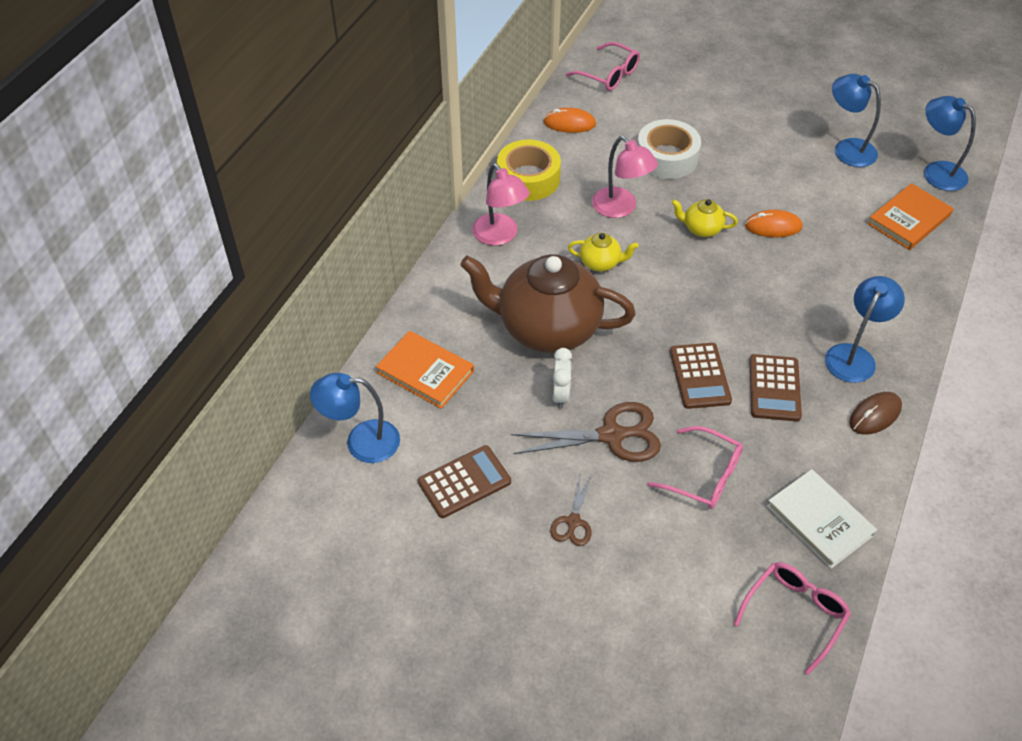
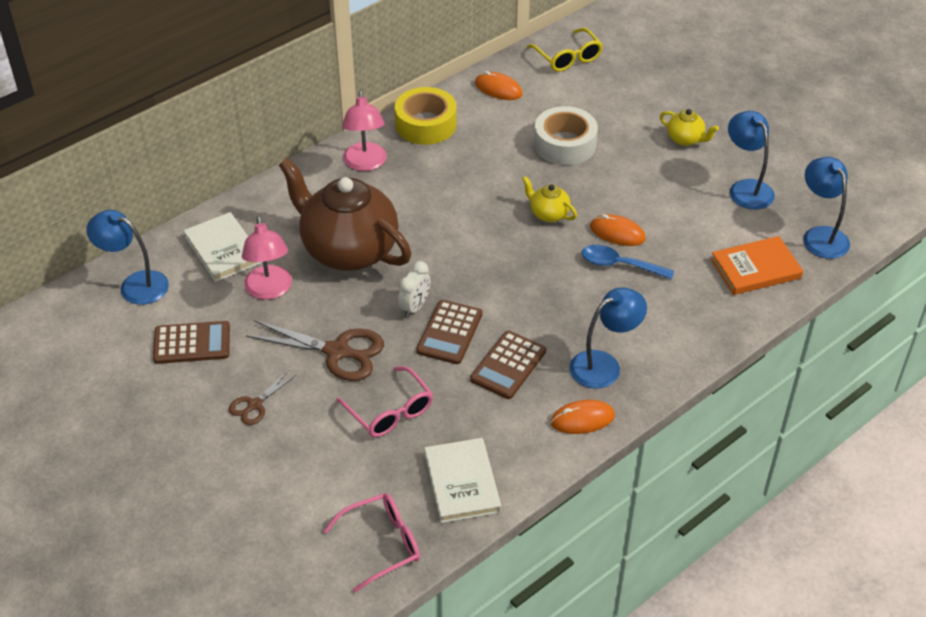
camera: 25 degrees right, 5 degrees down
(425, 372) = (223, 250): orange book -> white book
(560, 395) = (319, 305): white clock -> white clock (415, 307)
(601, 263) = (435, 213): yellow teapot -> yellow teapot (685, 139)
(609, 75) = (568, 58): pink glasses -> yellow glasses
(620, 208) = (488, 174): pink lamp -> pink lamp (269, 290)
(797, 256) = (619, 265): none -> blue spoon
(875, 415) = (582, 419): brown mouse -> orange mouse

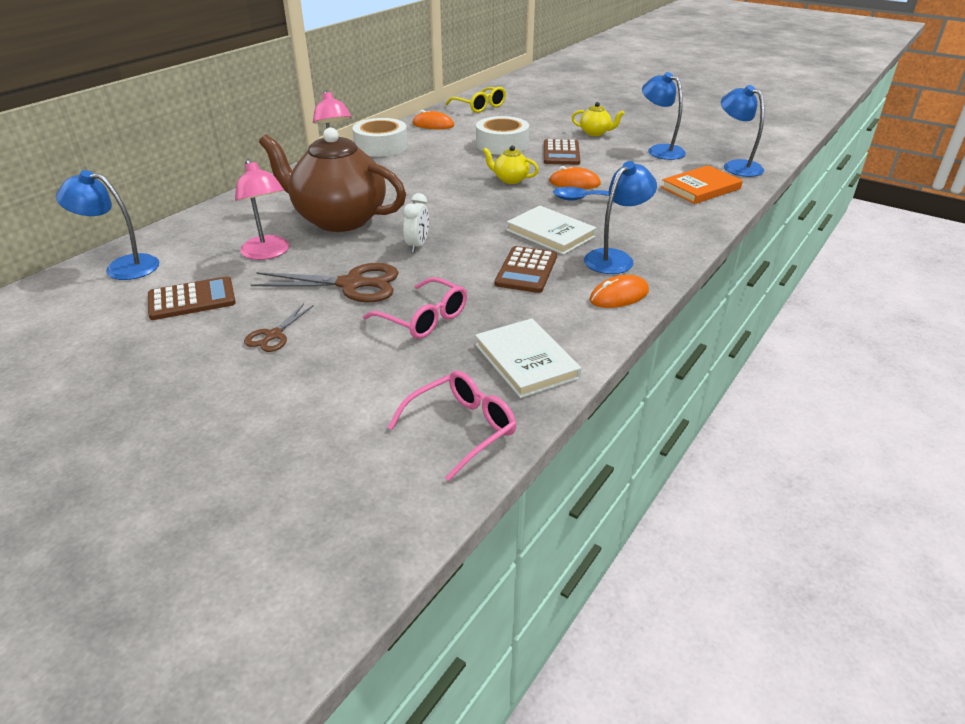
camera: 15 degrees left, 10 degrees down
(223, 250) = (214, 233): white book -> white book (551, 233)
(426, 124) = (381, 146): yellow tape -> white tape
(449, 332) = (458, 257): brown calculator -> brown calculator (561, 153)

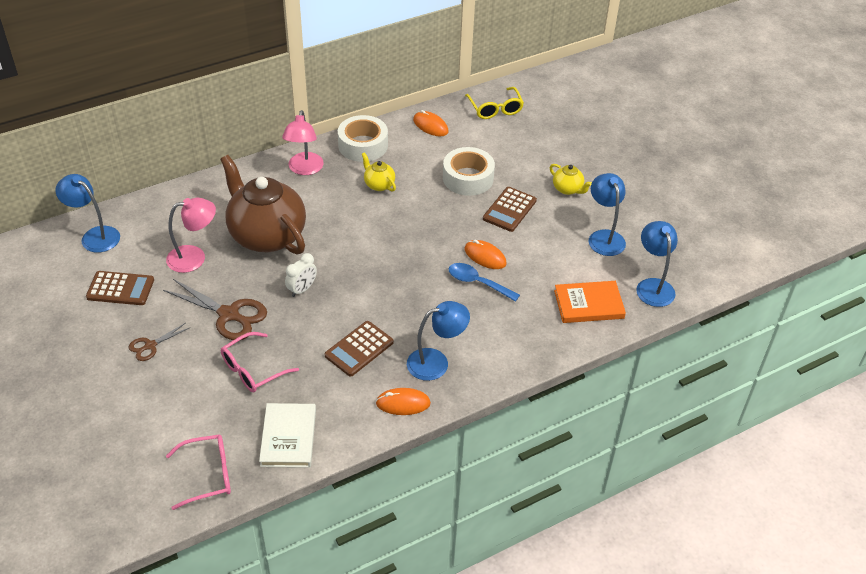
camera: 25 degrees right, 10 degrees up
(268, 253) = (194, 257): pink lamp -> pink lamp turned 105 degrees counterclockwise
(424, 319) = (253, 370): pink glasses -> pink glasses turned 75 degrees clockwise
(510, 179) = (435, 232): yellow teapot -> yellow teapot (379, 184)
(551, 233) = (411, 314): white book -> none

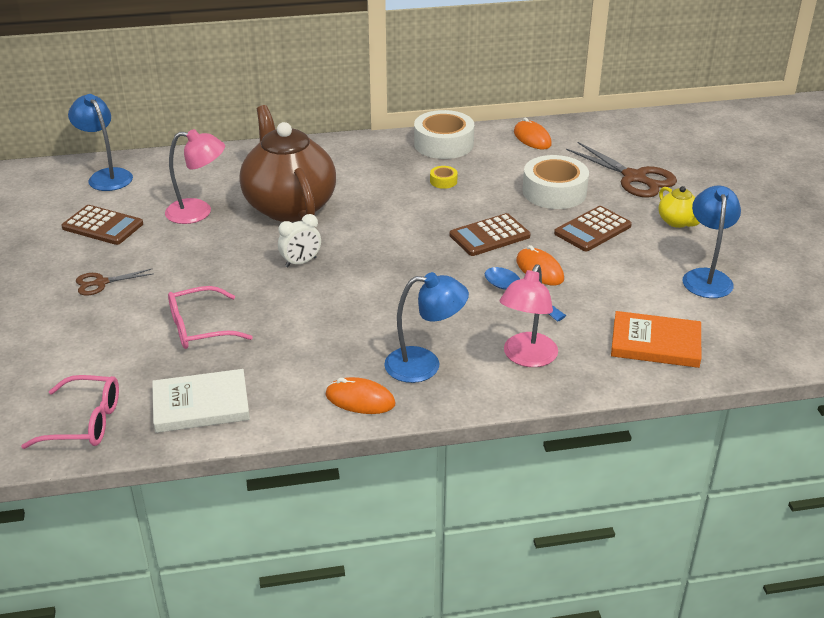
camera: 20 degrees right, 10 degrees down
(229, 315) = (204, 271): brown scissors -> brown scissors (634, 178)
(288, 437) = (201, 405): white book -> white book turned 60 degrees clockwise
(304, 169) = (365, 155): pink lamp -> pink lamp (526, 358)
(359, 349) = (336, 332): brown calculator -> brown calculator (489, 236)
(379, 184) = (443, 181): yellow teapot -> yellow tape
(495, 109) = (618, 134): yellow glasses -> none
(653, 286) = (754, 340): blue lamp -> none

